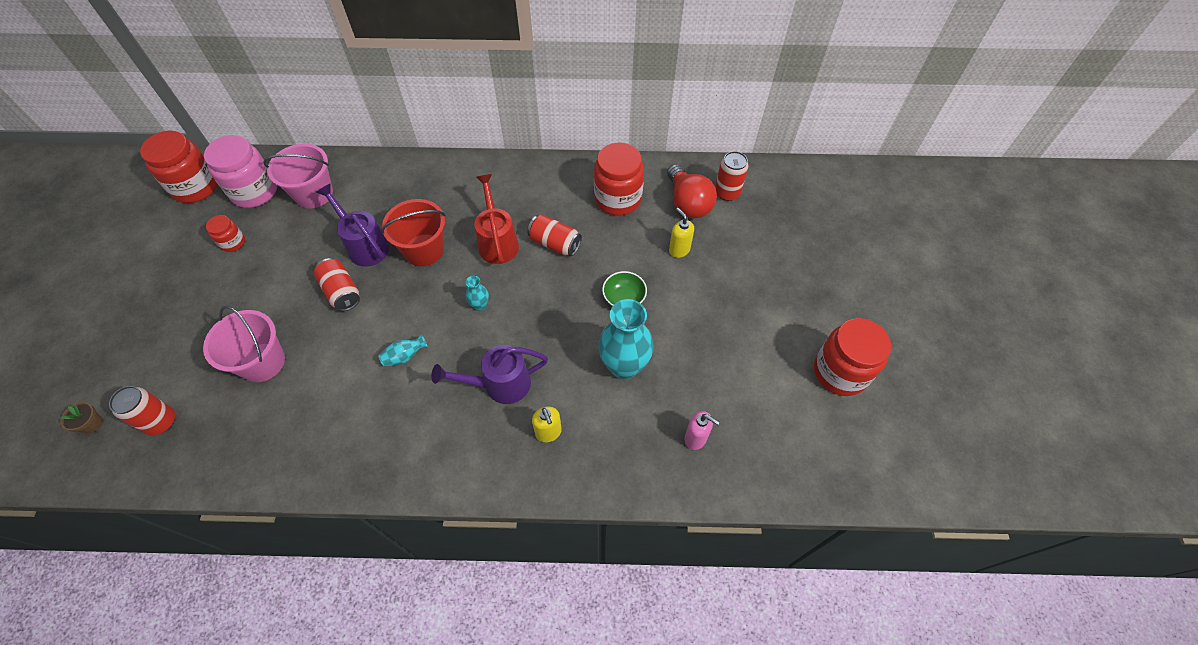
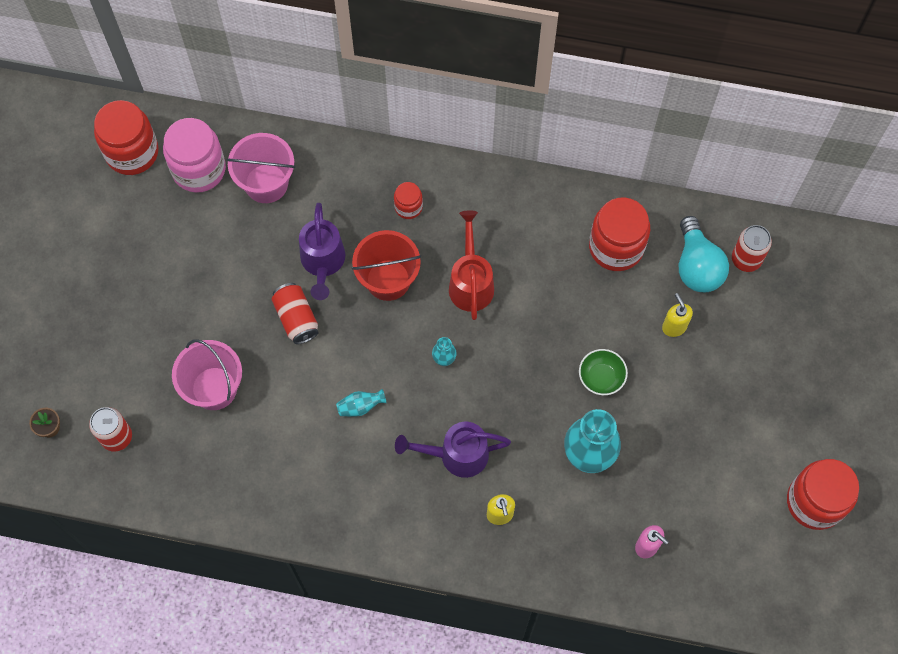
camera: 10 degrees right, 10 degrees up
(233, 242) = (177, 235): red jar -> red jar (408, 207)
(365, 245) = (322, 263): purple watering can -> purple watering can turned 150 degrees counterclockwise
(555, 243) = (535, 295): red can -> none
(688, 203) = (697, 266): red light bulb -> turquoise light bulb

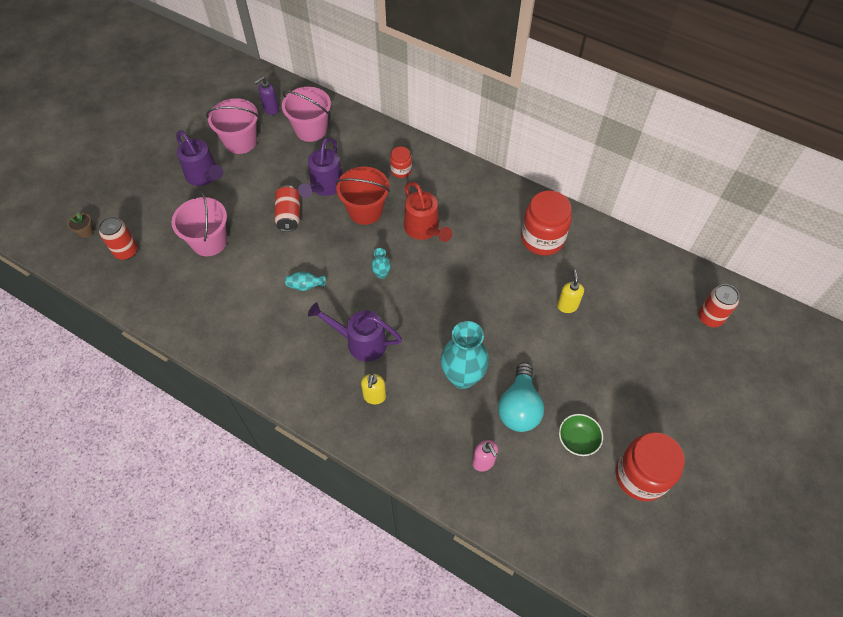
camera: 20 degrees right, 10 degrees down
(132, 152) = (233, 88): red jar -> none
(161, 298) = (204, 176): none -> purple watering can
(182, 232) = (240, 141): none -> pink bucket
(199, 169) = (271, 109): pink jar -> purple soap dispenser
(471, 282) = (424, 230): red watering can -> red watering can turned 135 degrees clockwise
(601, 377) = (496, 323): green bowl -> green bowl (577, 440)
(697, 266) = (600, 270): turquoise light bulb -> turquoise light bulb (519, 407)
(746, 259) = (641, 276): red can -> red can (710, 317)

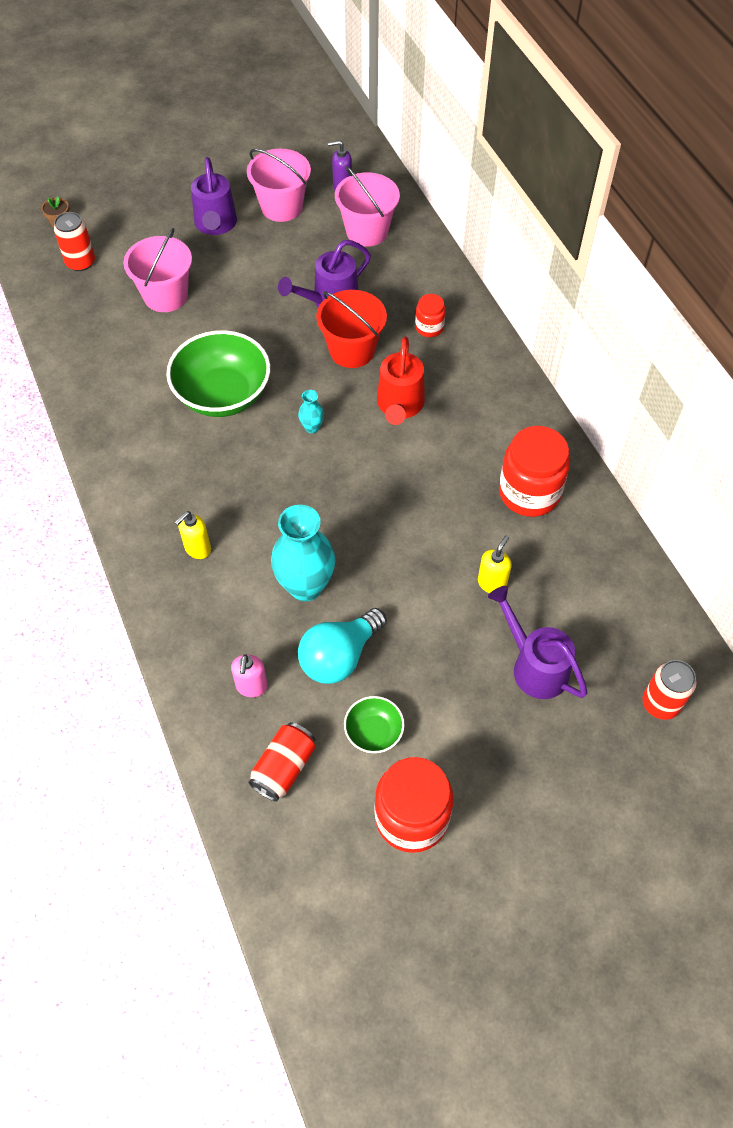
camera: 35 degrees right, 0 degrees up
(289, 215) = (267, 312): red can -> red can (284, 767)
(305, 286) = (223, 395): turquoise vase -> green bowl
(360, 342) = (230, 485): purple watering can -> purple watering can (534, 665)

